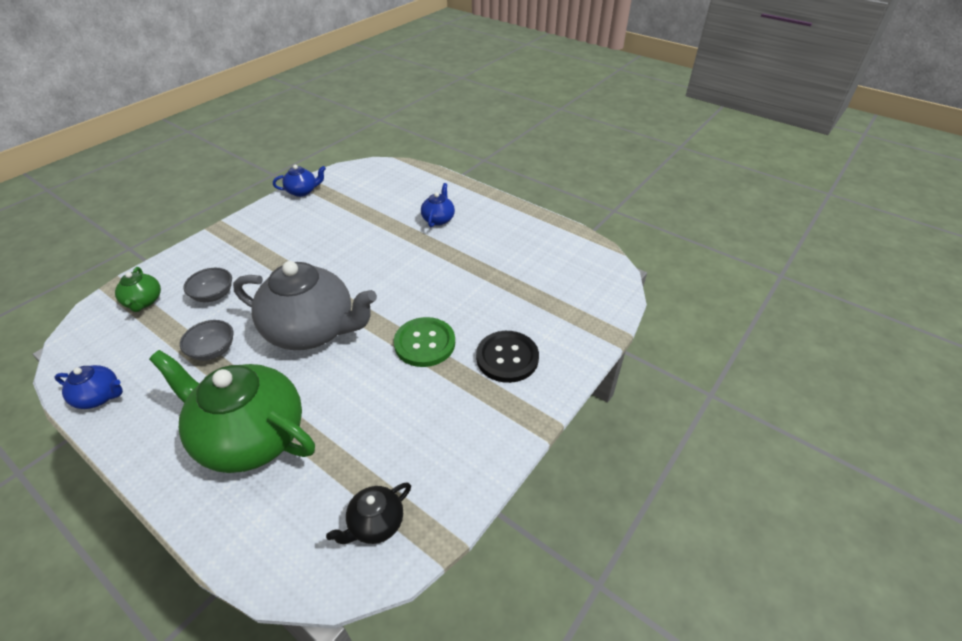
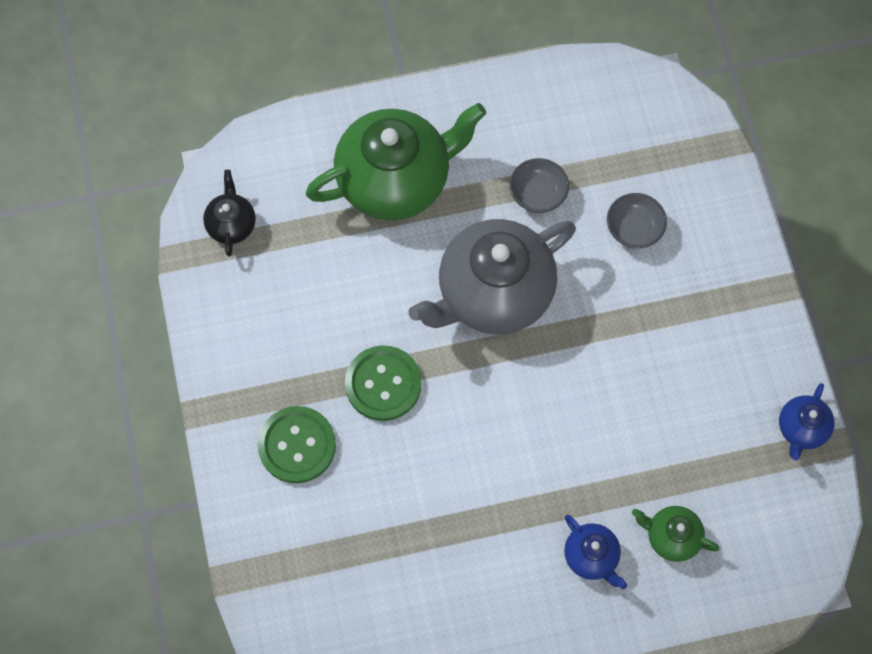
camera: 130 degrees right, 25 degrees up
(99, 397) = (548, 86): blue teapot -> none
(144, 302) = (675, 161): green teapot -> green teapot (671, 537)
(507, 358) = (297, 445): black button -> green button

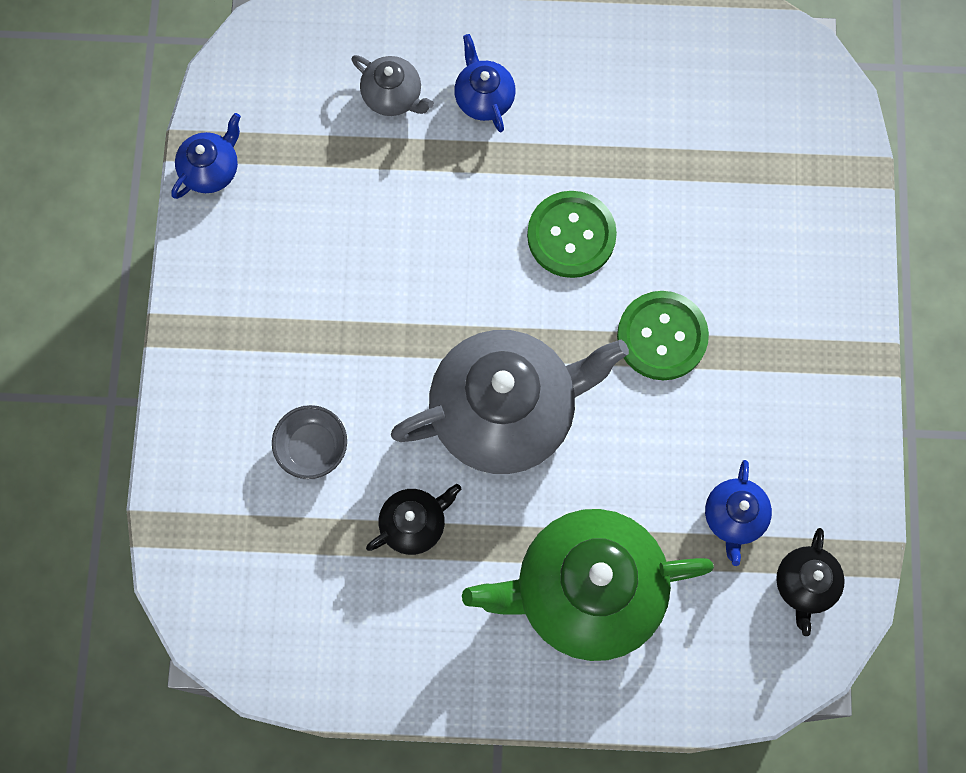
camera: 165 degrees left, 5 degrees up
(295, 259) = (734, 517): none -> blue teapot
(297, 445) = (775, 292): green button -> green button (571, 235)
(537, 194) = (414, 524): grey bowl -> black teapot
(671, 537) = (393, 96): green teapot -> grey teapot

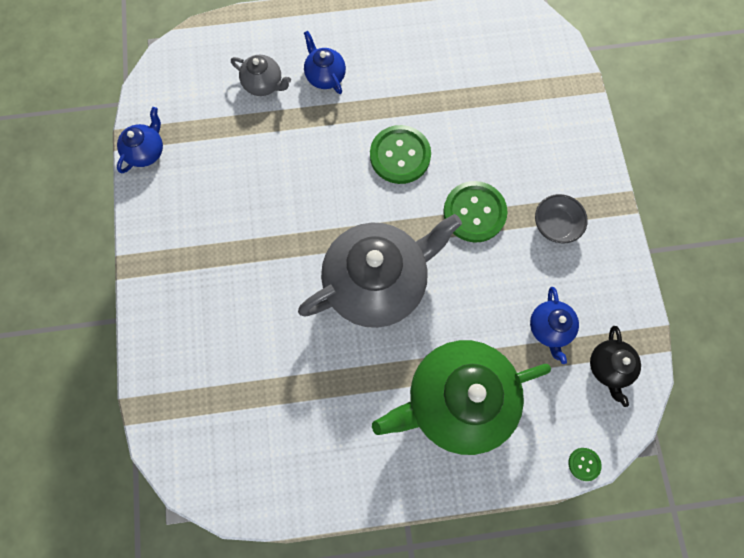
camera: 10 degrees left, 0 degrees up
(312, 447) = (245, 330): grey bowl -> grey bowl (555, 225)
(414, 524) = (326, 372): black teapot -> none
(742, 707) = (584, 464): none -> green button

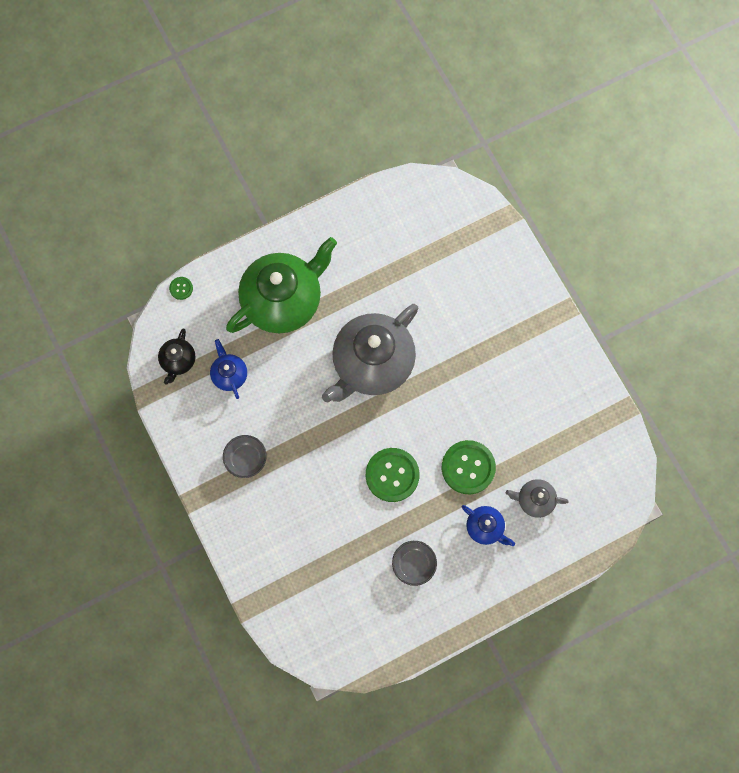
camera: 160 degrees right, 0 degrees up
(146, 151) = (601, 404): blue teapot -> none
(410, 67) = (413, 564): none -> grey bowl
(474, 212) = (314, 447): green button -> green button (468, 467)
(608, 367) = (178, 361): black teapot -> black teapot turned 150 degrees counterclockwise

